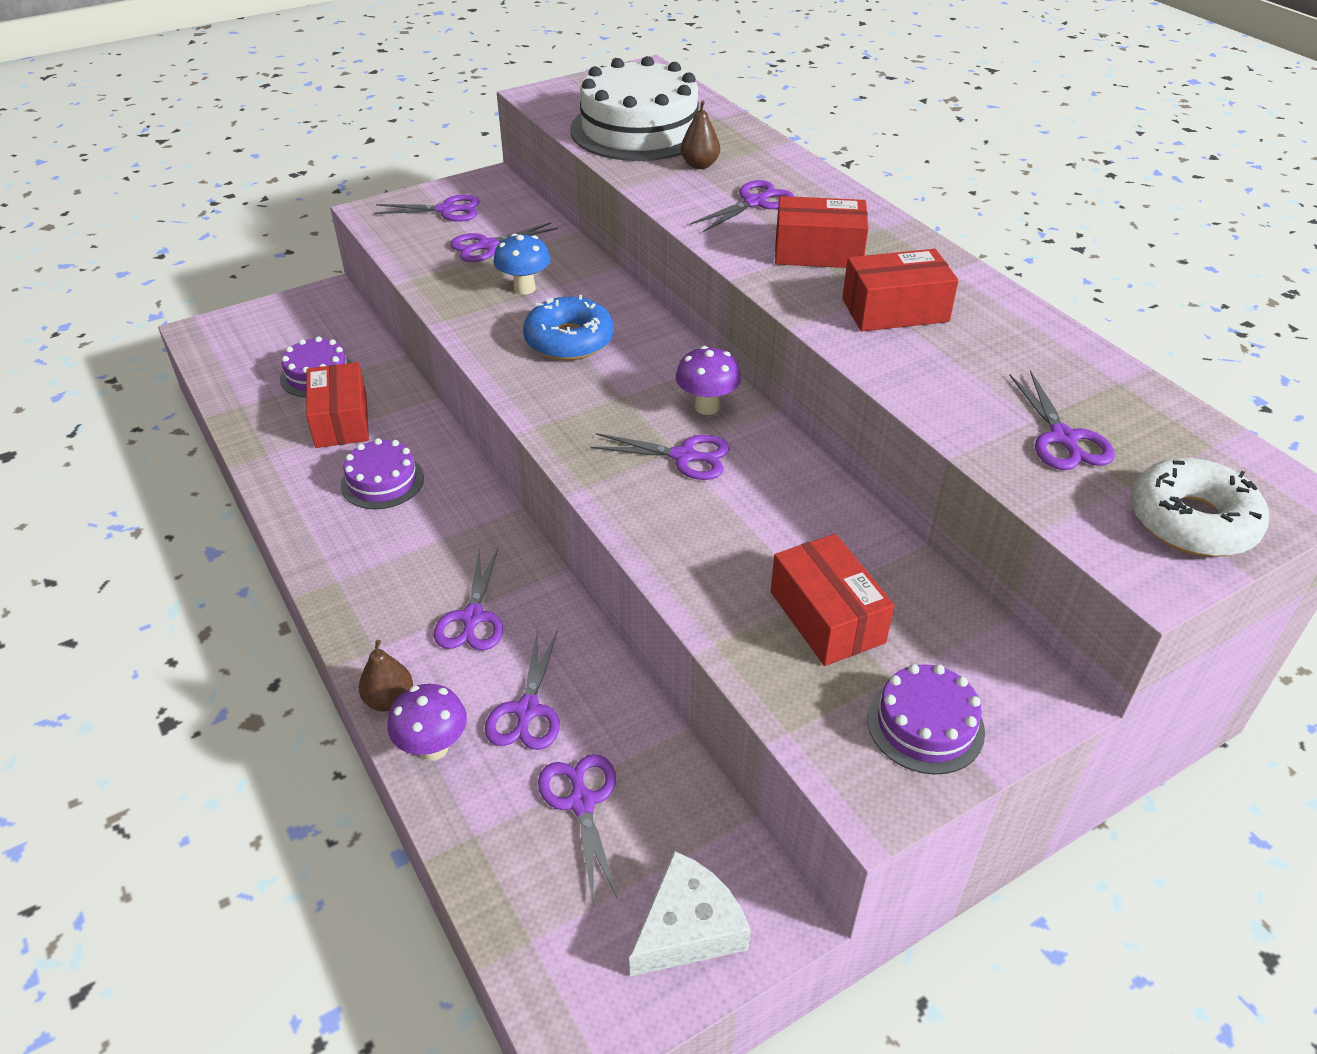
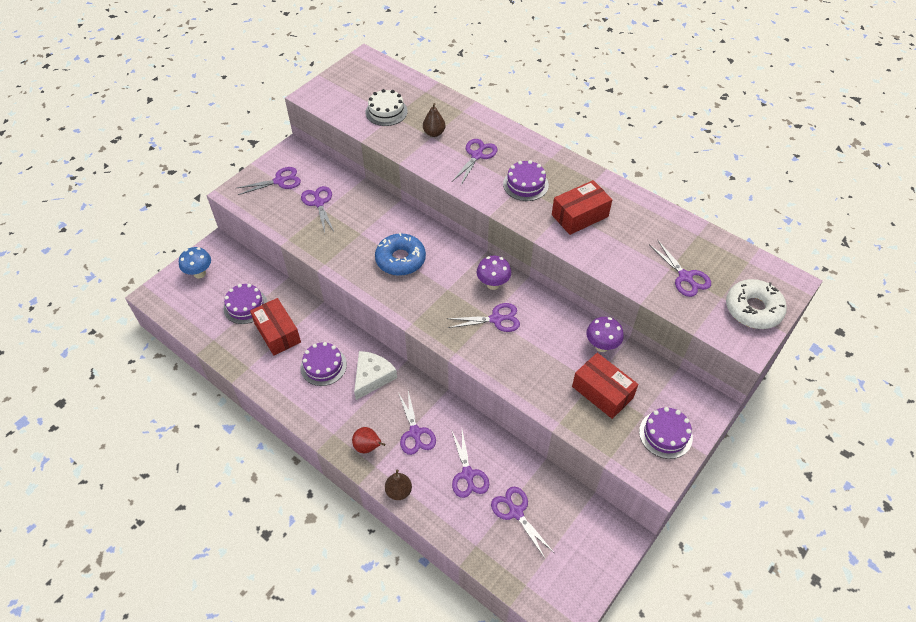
camera: 20 degrees left, 10 degrees up
(380, 616) = (368, 447): none -> red pear
(433, 748) = (433, 509): purple mushroom -> purple mushroom (601, 346)
(487, 246) = (319, 203): purple scissors -> purple scissors turned 120 degrees clockwise
(524, 288) = (357, 229): blue mushroom -> blue mushroom (199, 273)
(639, 129) = (386, 112): white cake -> white cake, size x0.51
(688, 927) = (589, 554): white cheese -> white cheese (372, 377)
(818, 252) = (525, 184): red box -> purple cake

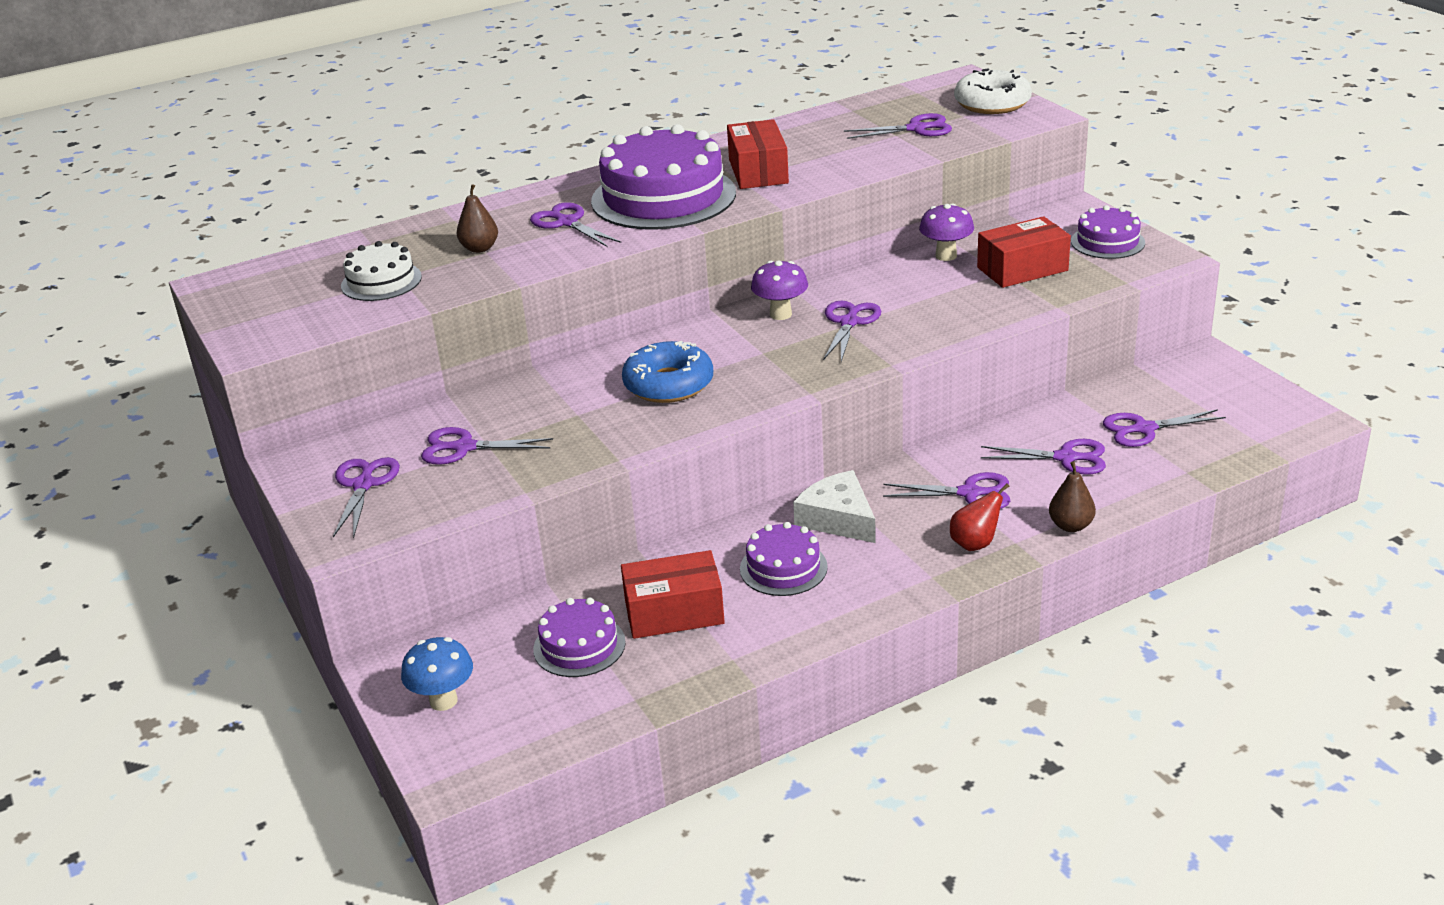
camera: 65 degrees left, 20 degrees down
(525, 184) = (663, 197): purple cake -> purple cake, size x1.95

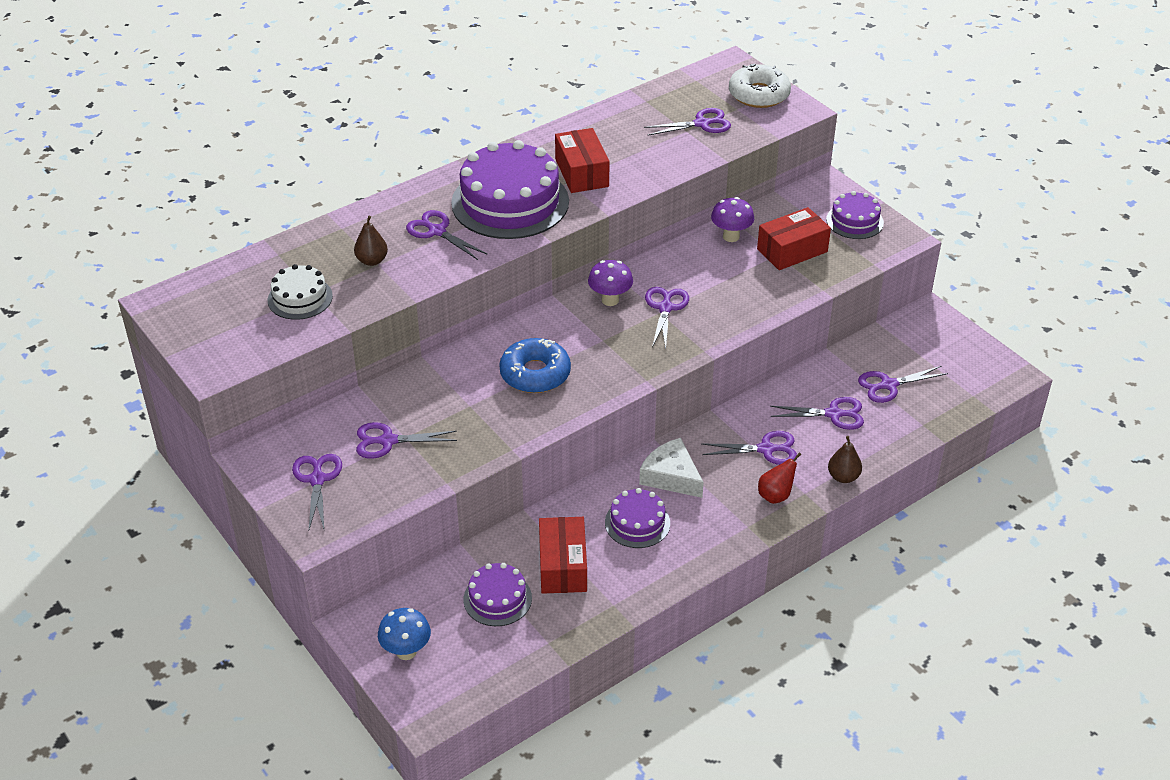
camera: 10 degrees left, 10 degrees up
(674, 612) = (562, 566): red box -> red box turned 75 degrees counterclockwise

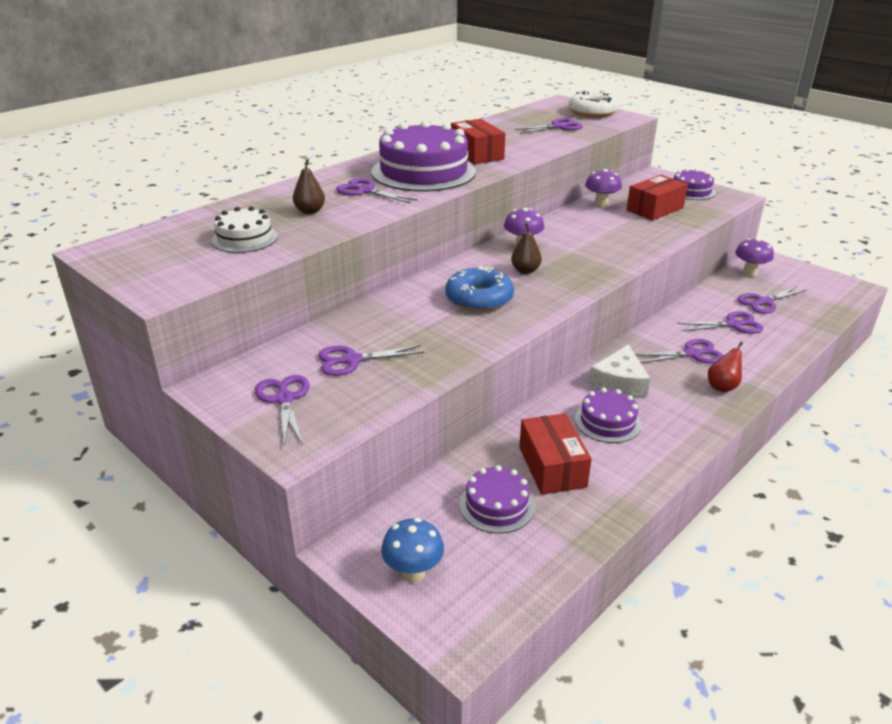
camera: 10 degrees left, 10 degrees down
(665, 308) = (573, 248): purple scissors -> none
(671, 476) = (619, 382): white cheese -> white cheese turned 105 degrees counterclockwise
(843, 477) = (772, 367): brown pear -> brown pear (525, 271)
(898, 338) = (749, 273): none -> purple mushroom

